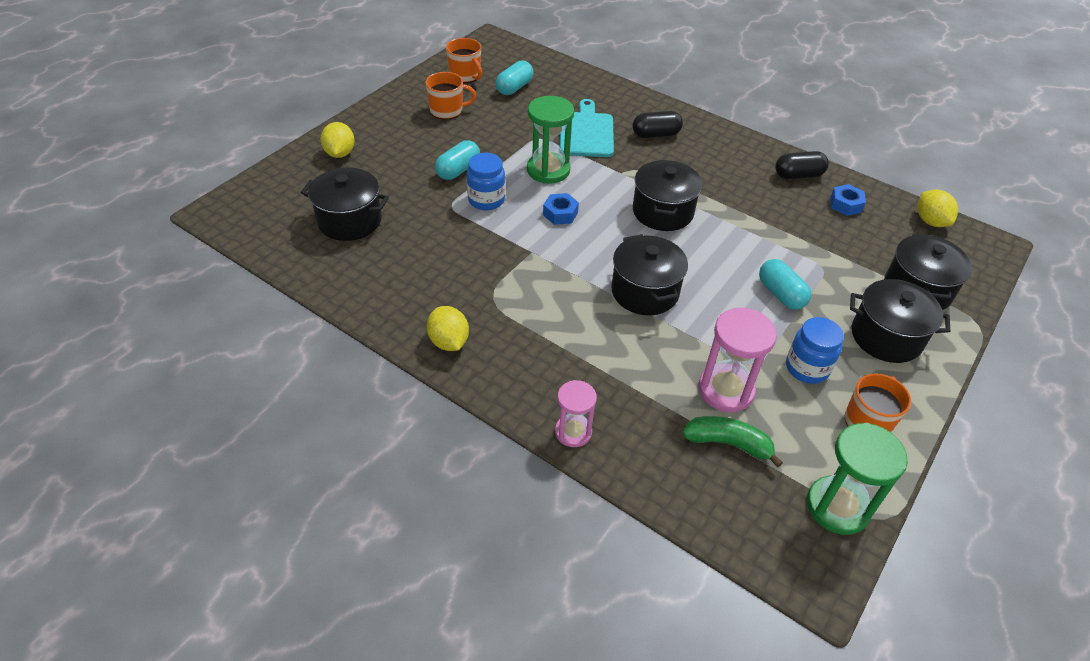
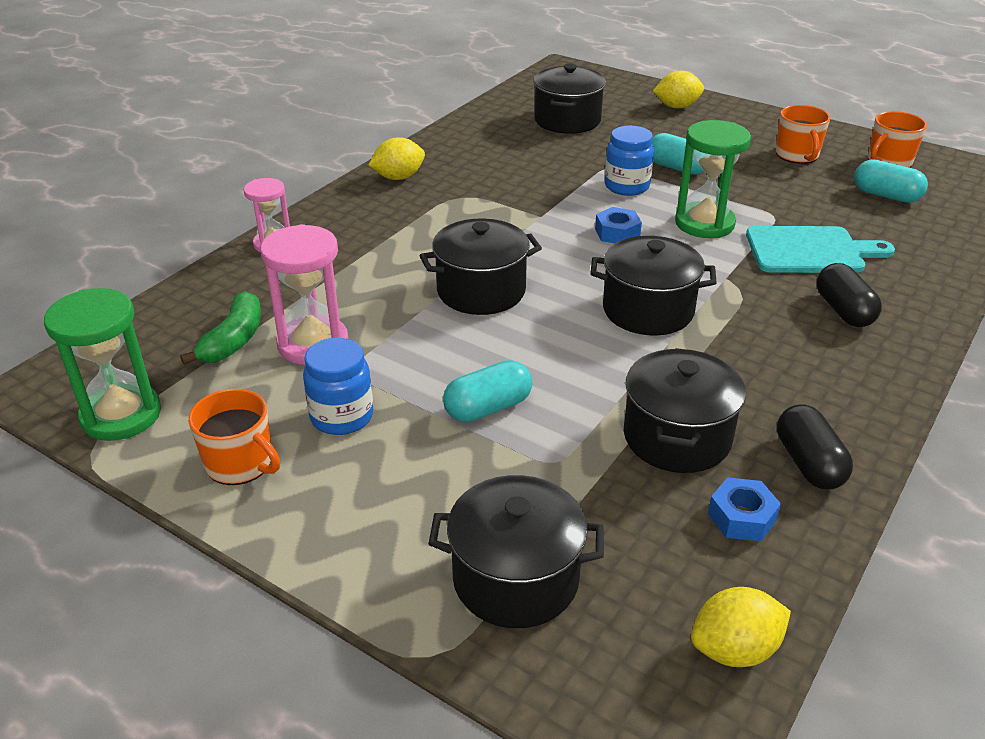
camera: 90 degrees right, 10 degrees down
(886, 337) = (399, 513): black pot -> black pot (677, 437)

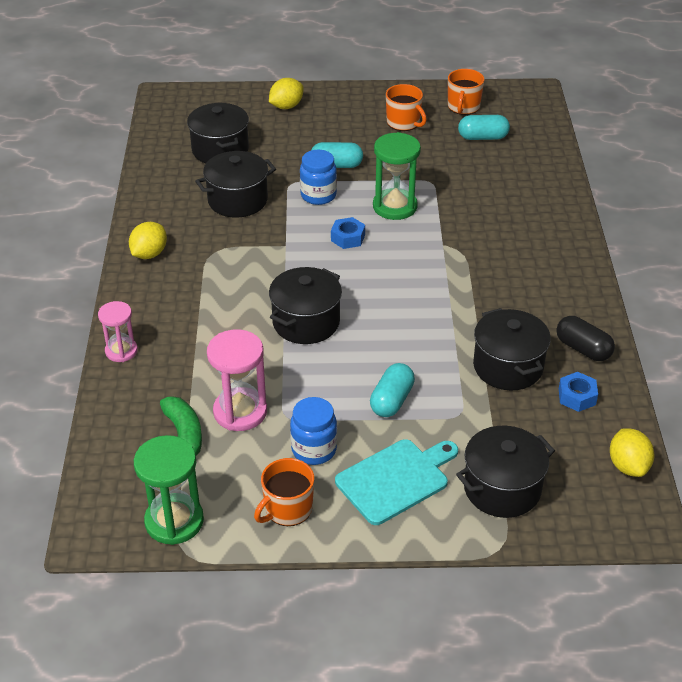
camera: 35 degrees left, 5 degrees up
(240, 463) = (287, 509): orange mug -> orange mug turned 135 degrees clockwise
(648, 310) = (419, 289): black pot -> black pot (237, 200)
(734, 649) = (628, 466): yellow lemon -> yellow lemon turned 45 degrees counterclockwise
(810, 251) = (473, 202): turquoise cutting board -> turquoise cutting board (396, 479)
(843, 311) = (525, 239): black capsule -> none

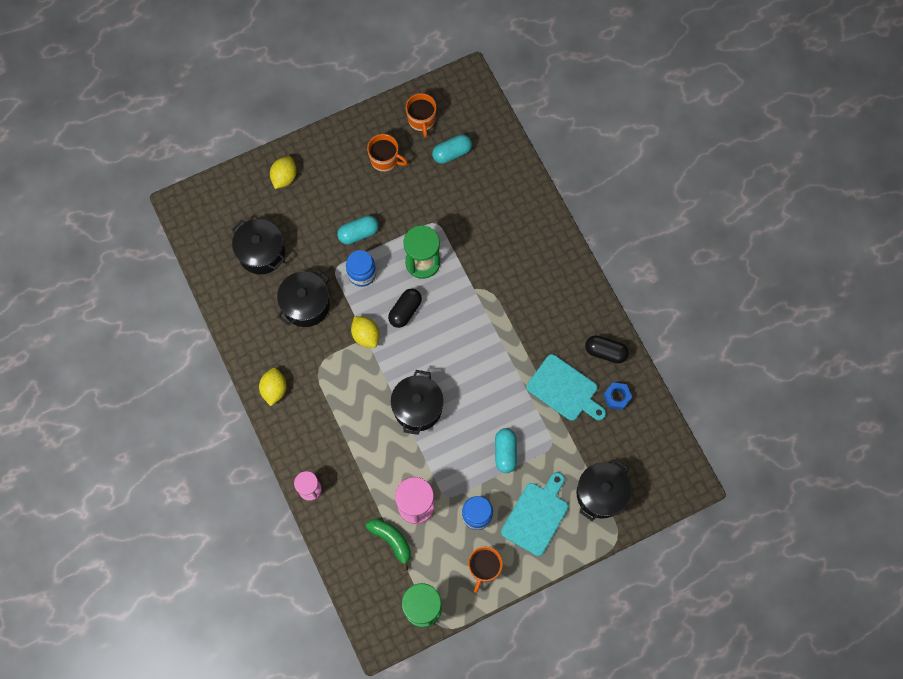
camera: 25 degrees left, 30 degrees up
(348, 238) = (405, 311): blue nut -> black capsule
(508, 367) = (565, 390): black pot -> turquoise cutting board
(628, 466) = (666, 442): yellow lemon -> yellow lemon (366, 335)

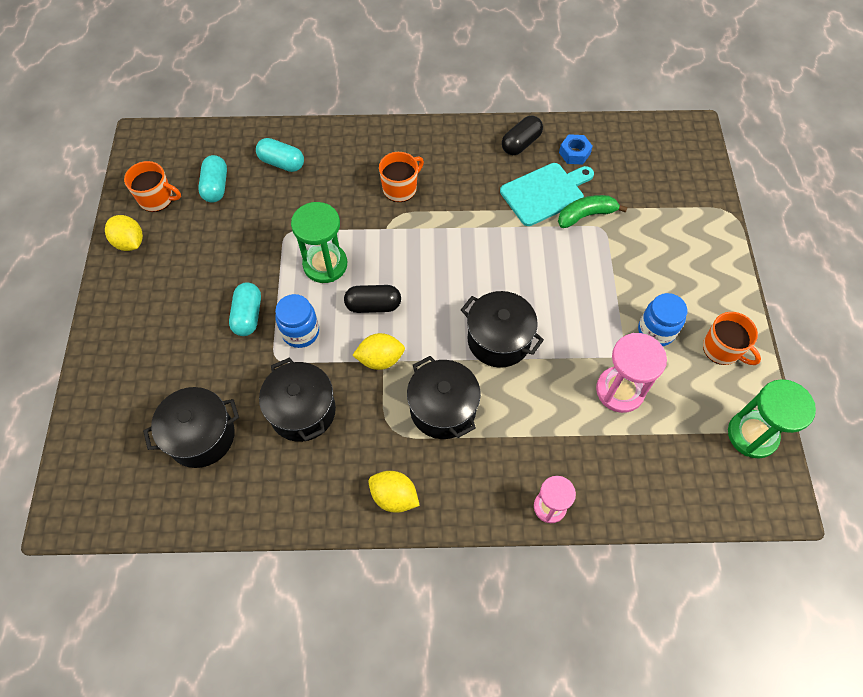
camera: 65 degrees left, 10 degrees down
(284, 177) = (121, 368): yellow lemon -> yellow lemon (130, 242)
(385, 160) = (177, 252): orange mug -> orange mug (400, 188)
(391, 540) = (654, 435): green banana -> green banana (586, 215)
(405, 311) = (373, 305): black capsule -> black capsule turned 60 degrees counterclockwise
(505, 452) = (592, 274): turquoise capsule -> turquoise capsule (282, 163)
(536, 515) = (678, 273): turquoise cutting board -> none
(601, 494) = (675, 207): black pot -> black pot (443, 409)

